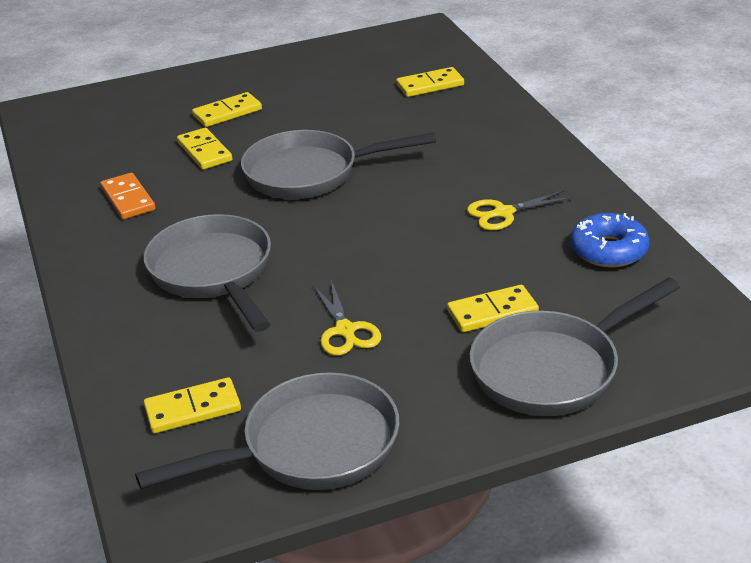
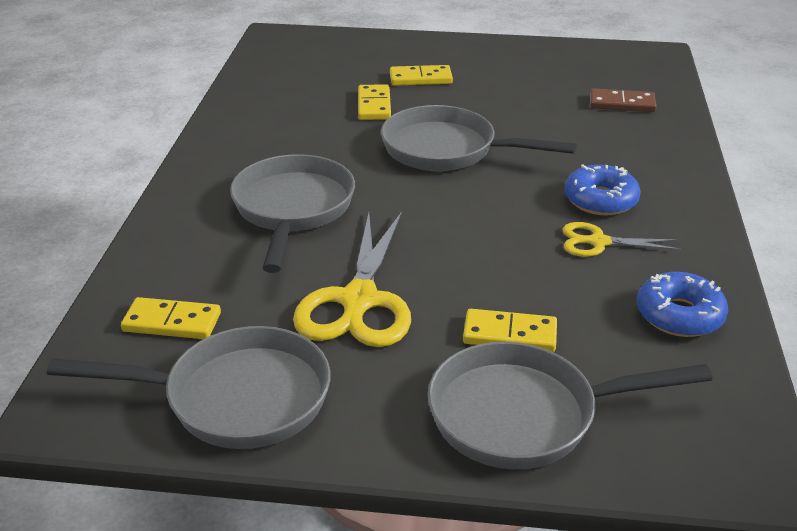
camera: 25 degrees right, 0 degrees up
(128, 199) = (279, 126): orange domino -> none
(345, 331) = (358, 301): yellow scissors -> yellow scissors, size x1.83
(430, 85) = (622, 104): yellow domino -> brown domino
(478, 177) = (600, 200): none -> blue donut

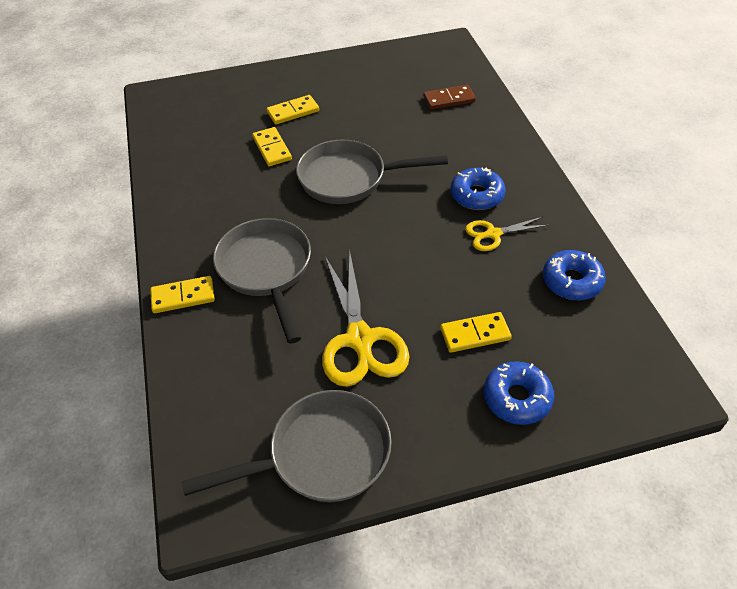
camera: 20 degrees left, 15 degrees up
(172, 322) = (236, 405): yellow domino -> yellow domino (183, 296)
(524, 415) = (517, 398): grey pan -> blue donut

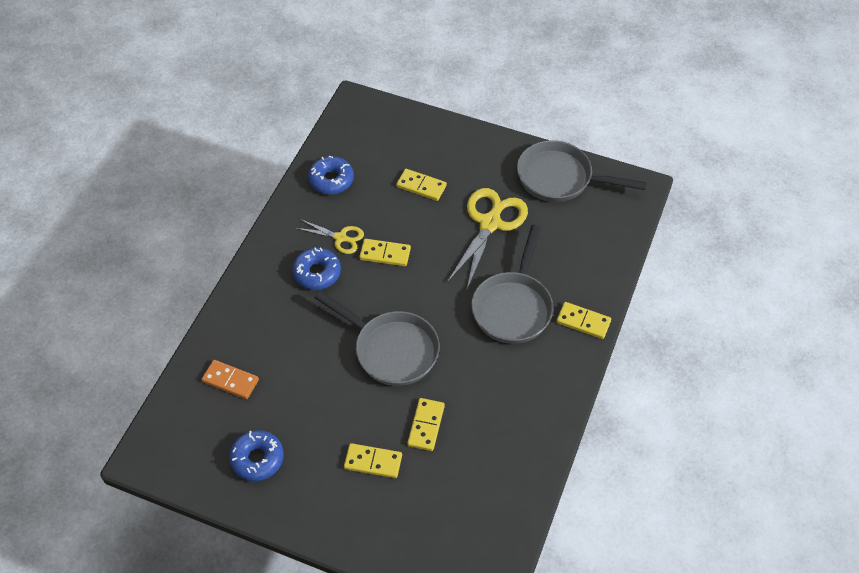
camera: 145 degrees left, 5 degrees up
(436, 245) = (385, 254): none -> yellow domino
(449, 99) = (230, 381): brown domino -> orange domino
(517, 398) = (434, 144): blue donut -> blue donut (257, 459)

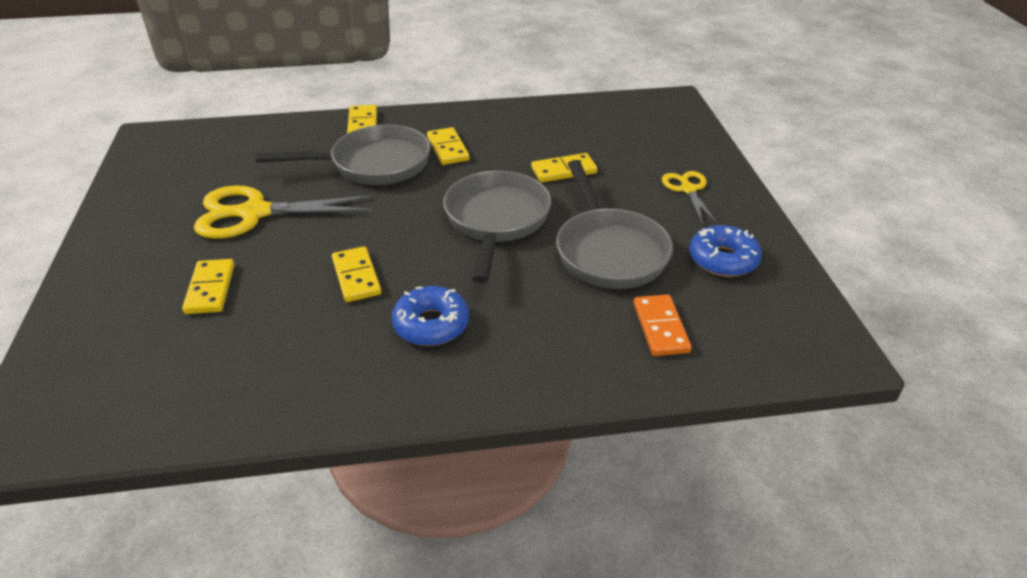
camera: 120 degrees left, 15 degrees down
(331, 180) = (235, 388): blue donut -> none
(340, 238) = (352, 328): yellow scissors -> yellow scissors (688, 189)
(373, 462) = (635, 186): yellow domino -> yellow domino (448, 149)
(560, 178) = (151, 186): grey pan -> grey pan (608, 251)

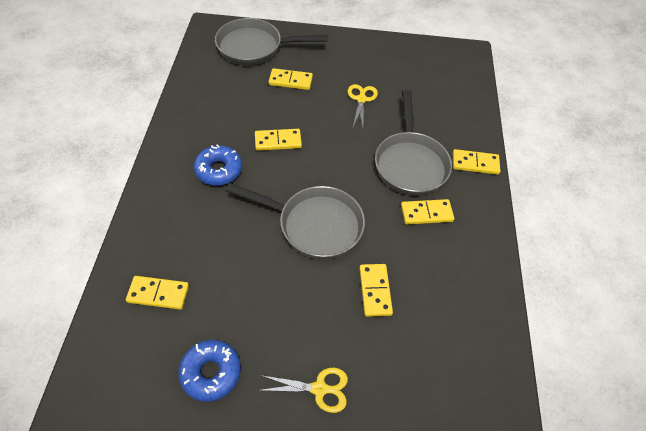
camera: 100 degrees right, 15 degrees up
(254, 213) = (361, 99): yellow scissors -> yellow scissors, size x0.55
(608, 251) = (253, 289): grey pan -> grey pan (255, 47)
(661, 327) = (158, 294): orange domino -> yellow domino

